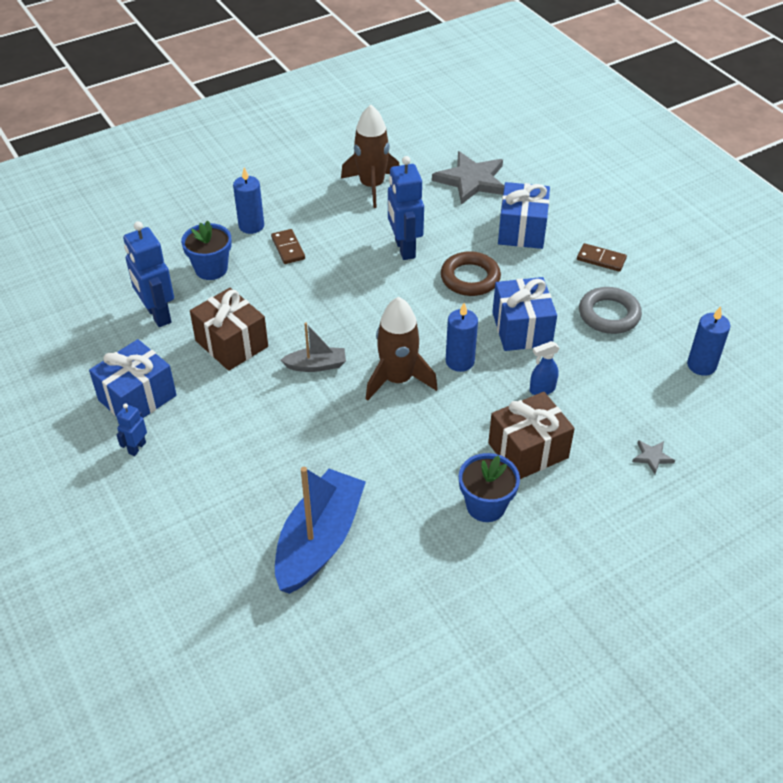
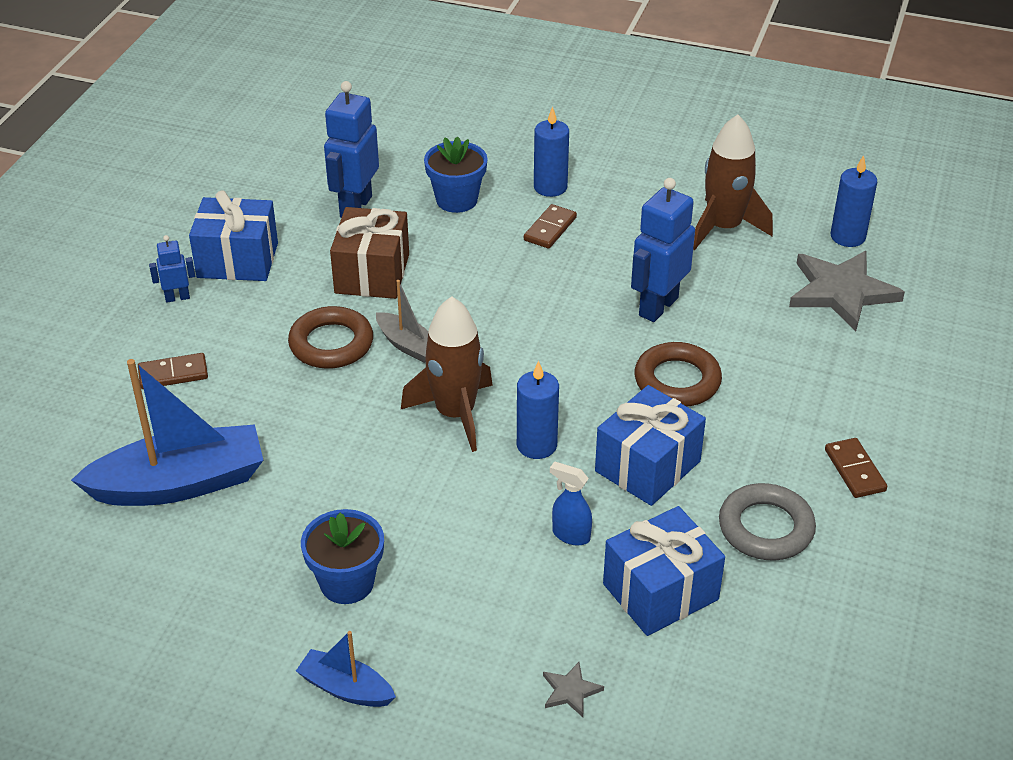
camera: 50 degrees right, 5 degrees down
(211, 490) = (173, 374): none -> brown domino
(273, 398) = (331, 344): none -> brown ring
(522, 230) = (813, 377): blue gift -> blue gift (660, 592)
(528, 450) = (463, 574): brown gift -> none
(567, 552) = (346, 688): none -> blue boat
(701, 365) = (783, 661): blue candle -> blue candle (847, 237)

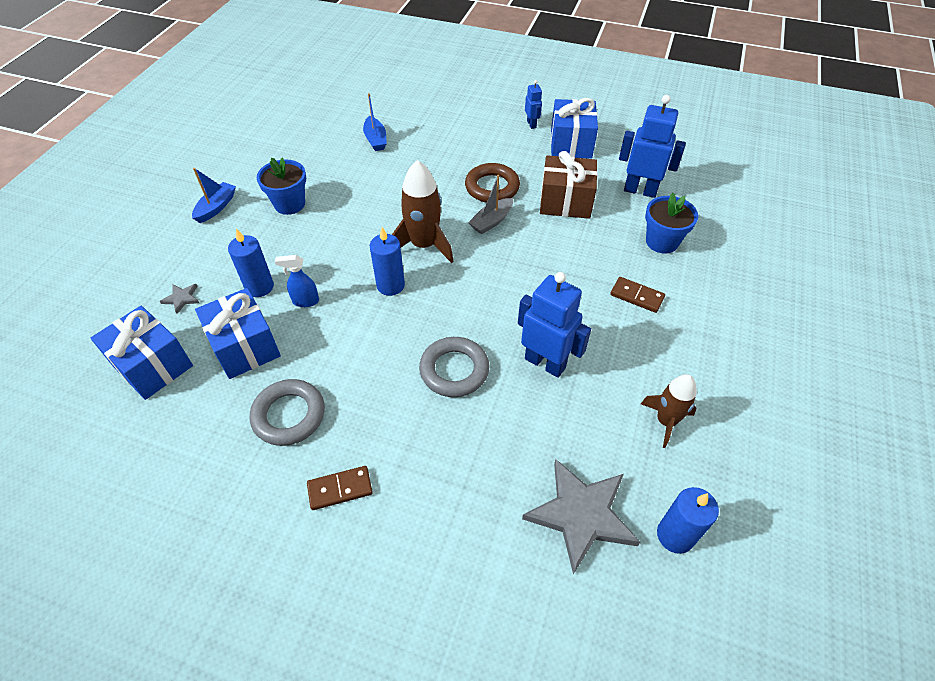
camera: 90 degrees right, 10 degrees up
(173, 374) = (463, 129): brown domino -> none
(180, 483) = (375, 139): blue boat -> blue boat, size x0.50
(550, 187) = (695, 297): blue candle -> blue candle (259, 287)
(570, 535) = (305, 301): blue spray bottle -> blue spray bottle turned 120 degrees counterclockwise
(647, 466) = (363, 346): blue gift -> blue gift (153, 365)
(677, 381) = (454, 370): brown ring -> grey ring
(724, 228) = (666, 421): brown rocket -> brown rocket, size x0.65

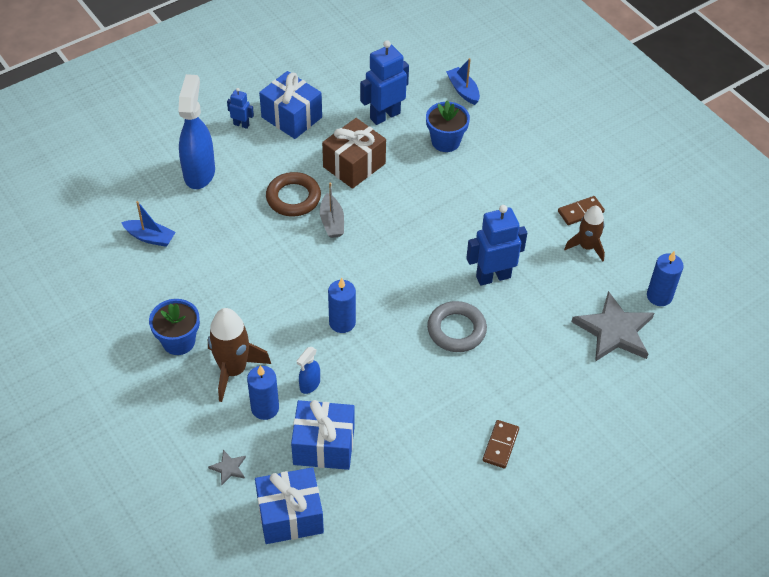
camera: 55 degrees left, 0 degrees up
(216, 207) = (129, 397): blue boat -> blue boat (463, 90)
(289, 415) = (415, 446): grey ring -> none
(424, 245) = (318, 278): brown rocket -> brown rocket (233, 370)
(461, 129) = (199, 173): none -> blue spray bottle
(637, 296) = (481, 190): brown domino -> brown domino (580, 212)

